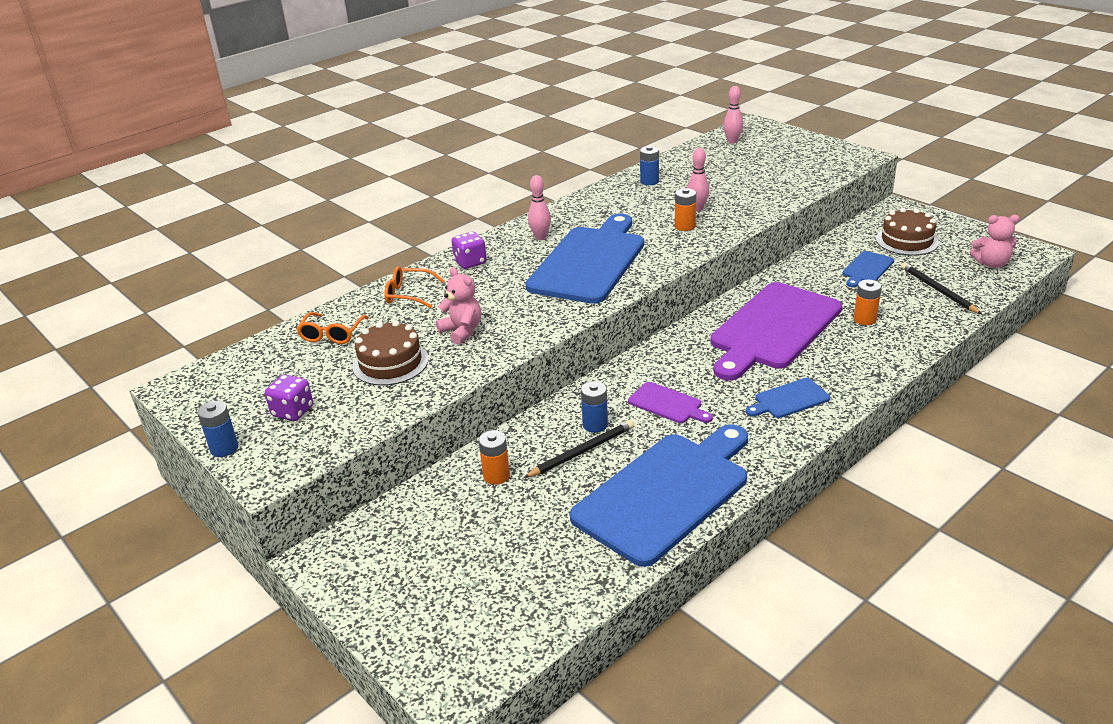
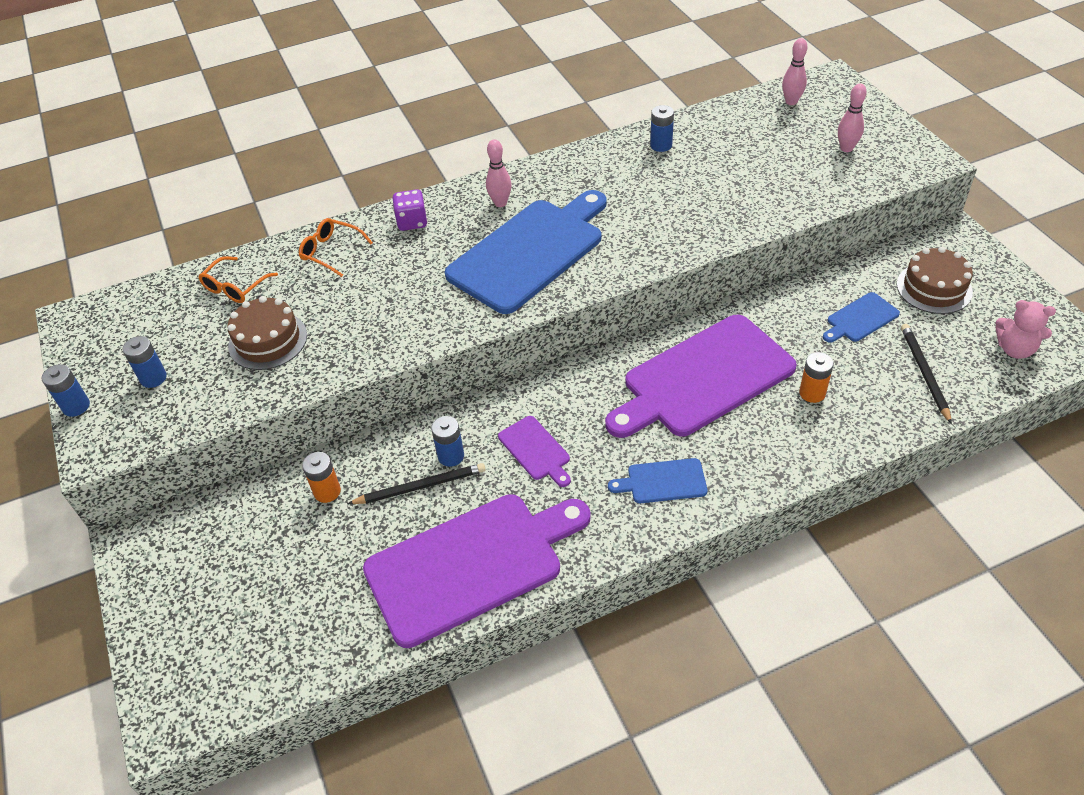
camera: 20 degrees right, 15 degrees up
(293, 411) = (153, 378): purple dice -> blue battery
(462, 331) = (354, 317): pink teddy bear -> none
(666, 493) = (471, 565): blue cutting board -> purple cutting board
(685, 226) = (659, 224): orange battery -> none
(697, 209) = (689, 200): pink bowling pin -> pink bowling pin (846, 148)

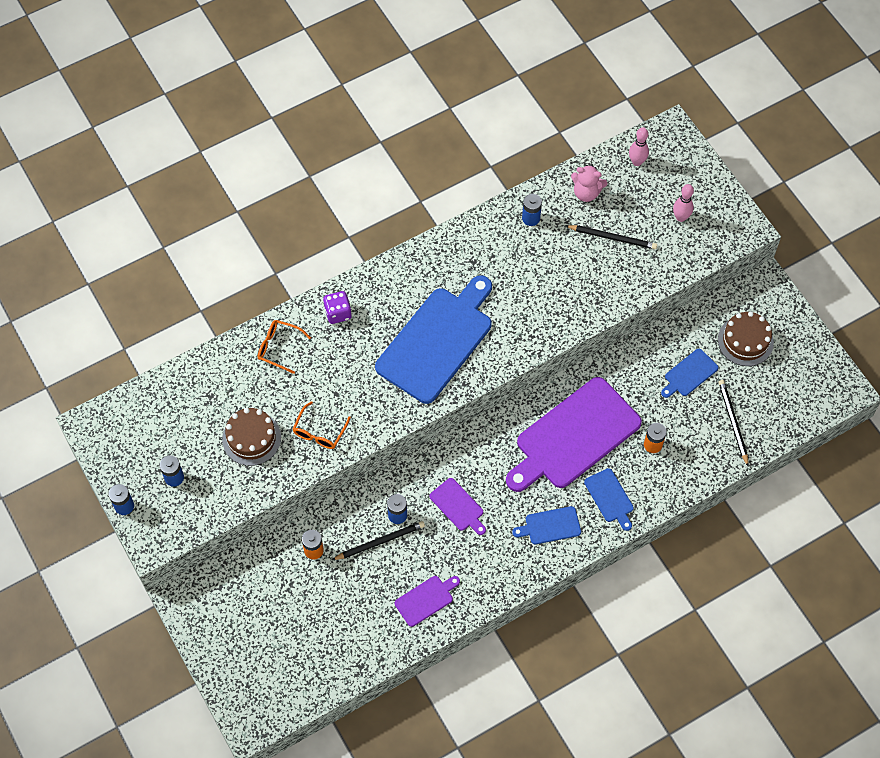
camera: 10 degrees left, 15 degrees up
(236, 287) = (211, 387): orange glasses -> orange glasses (320, 431)
(471, 565) = (426, 600): purple cutting board -> purple cutting board, size x0.44
(500, 203) = (406, 289): pink bowling pin -> none
(750, 452) = (610, 497): none -> blue cutting board
(761, 164) = (612, 238): none -> black pencil
(1015, 349) = (799, 397): pink teddy bear -> pink teddy bear (586, 193)

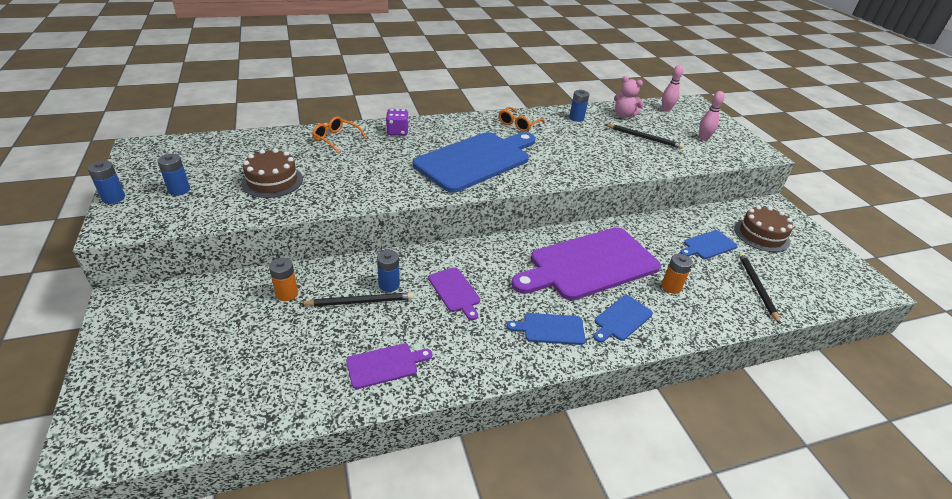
camera: 10 degrees right, 25 degrees down
(320, 431) = (339, 189): orange glasses -> orange glasses (519, 124)
(610, 497) = (621, 319): blue cutting board -> blue cutting board turned 60 degrees clockwise

